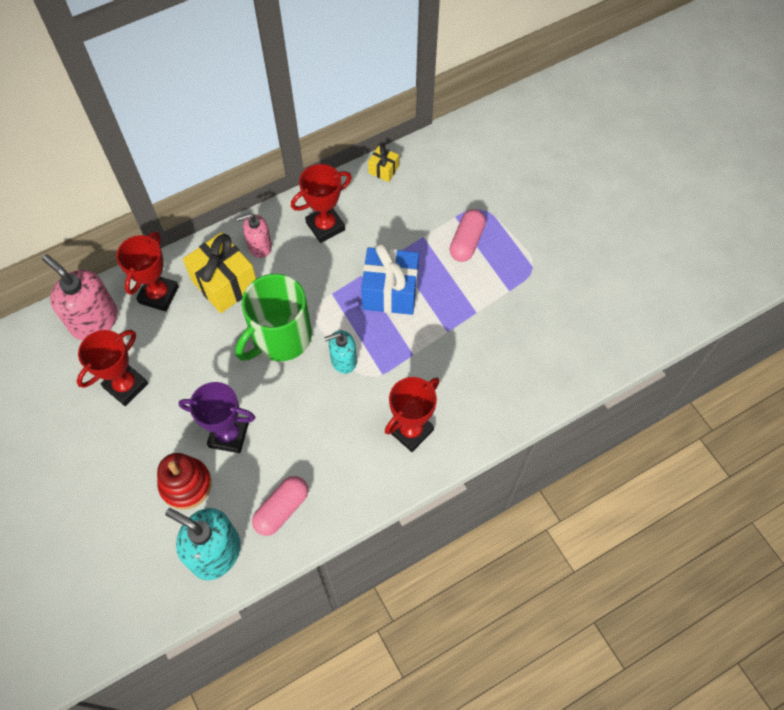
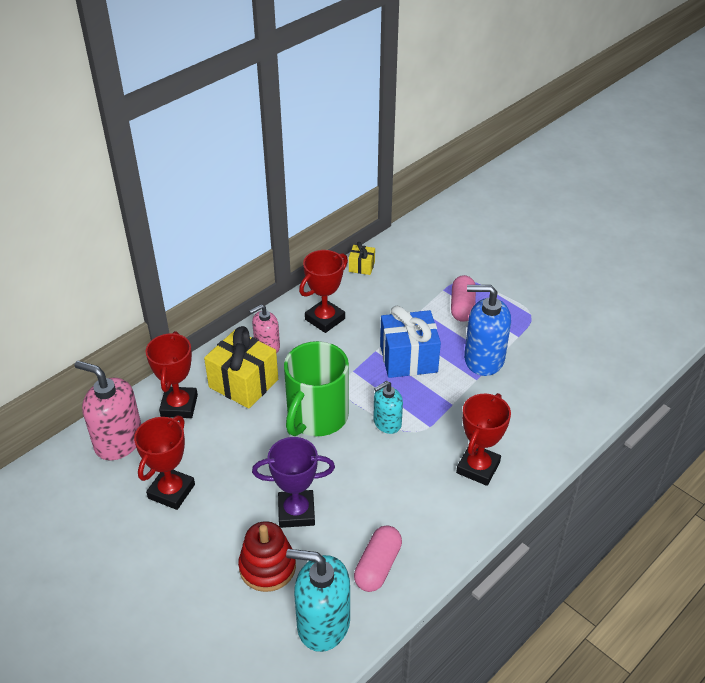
camera: 15 degrees left, 20 degrees down
(463, 310) = (483, 359): none -> blue soap dispenser

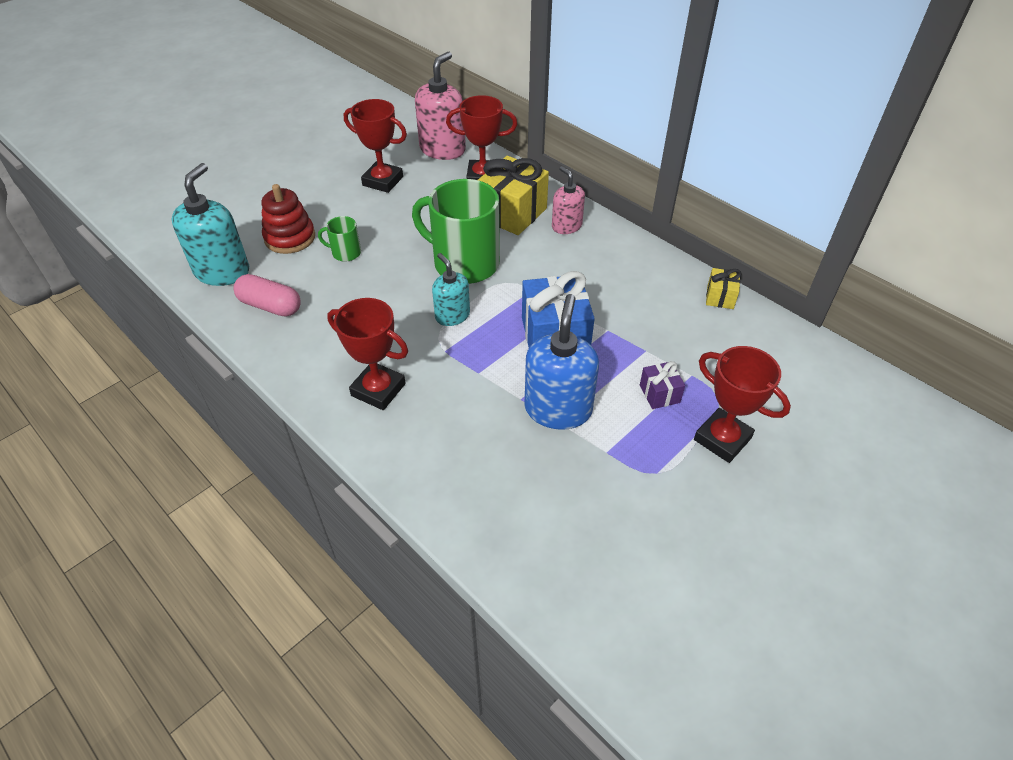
camera: 90 degrees right, 5 degrees up
(296, 512) = (345, 253): purple trophy -> green mug
(325, 319) = (616, 267): red trophy -> red trophy (722, 439)
(462, 307) = (659, 394): pink capsule -> purple gift

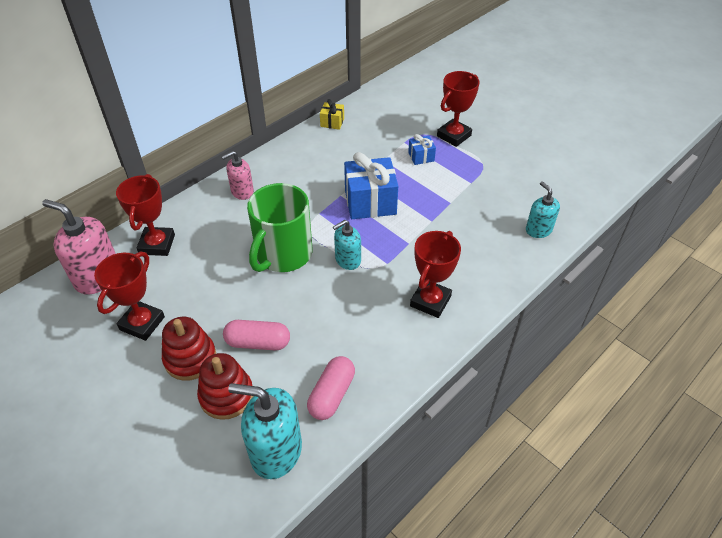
camera: 90 degrees left, 0 degrees up
(336, 213) = (190, 358): none -> red stacking toy
(345, 253) = (258, 343): green mug -> pink capsule
(502, 531) = (538, 230): none -> turquoise soap dispenser
(512, 213) = (218, 224): yellow gift -> none
(558, 409) = (438, 203): blue soap dispenser -> none
(659, 394) = (421, 157): purple gift -> blue gift

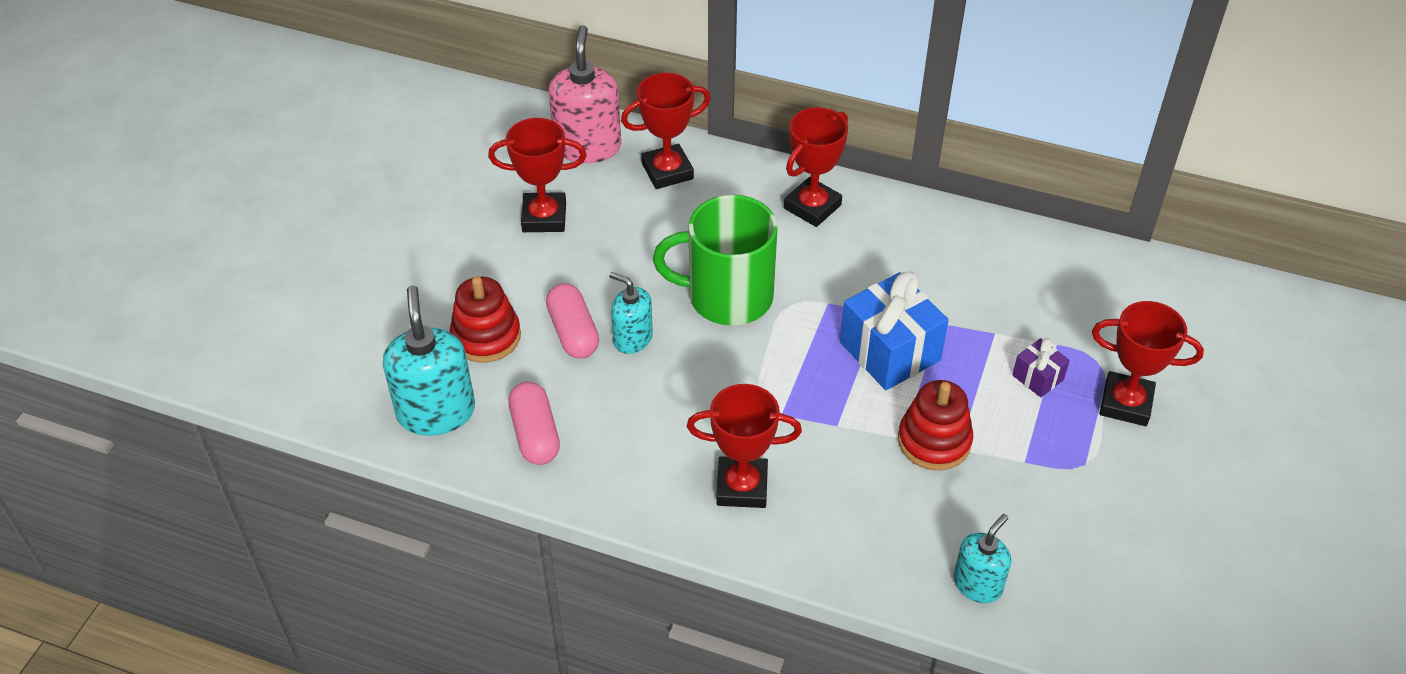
camera: 65 degrees right, 0 degrees up
(190, 358) = (519, 282): red stacking toy -> red stacking toy (934, 441)
(242, 192) = (812, 207): pink soap dispenser -> red trophy
(332, 122) = (1033, 241): yellow gift -> none
(332, 395) = (535, 434): pink capsule -> pink capsule turned 75 degrees clockwise
(347, 260) = (760, 368): turquoise soap dispenser -> turquoise soap dispenser (632, 338)
(421, 157) = (1038, 377): blue gift -> purple gift

